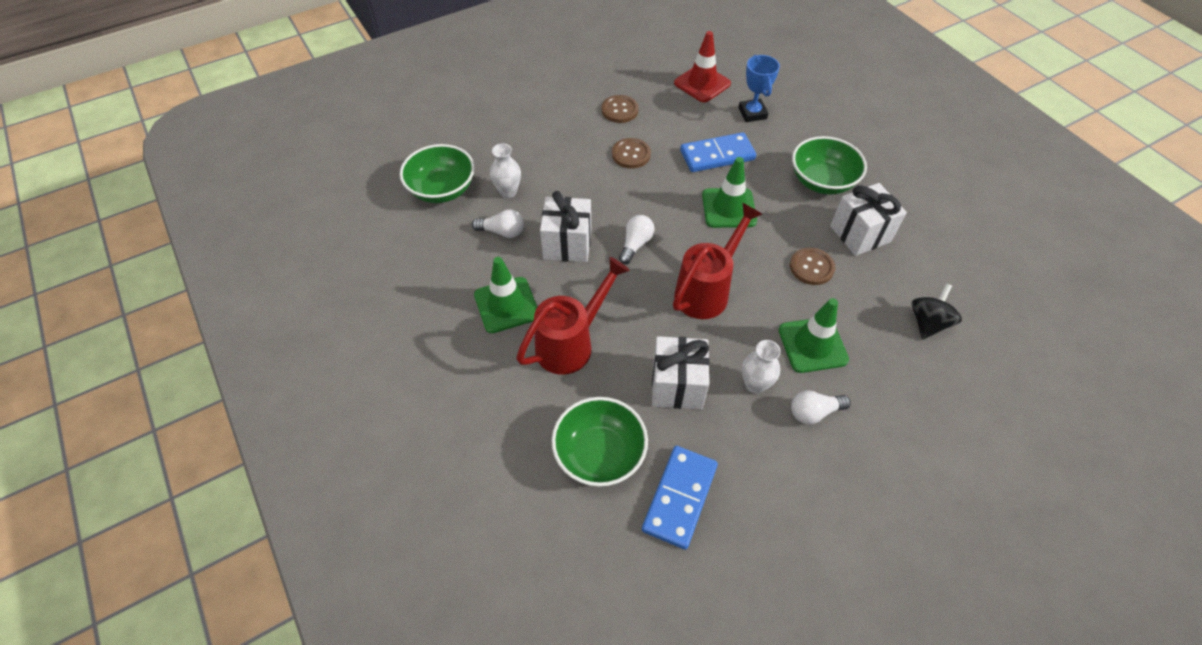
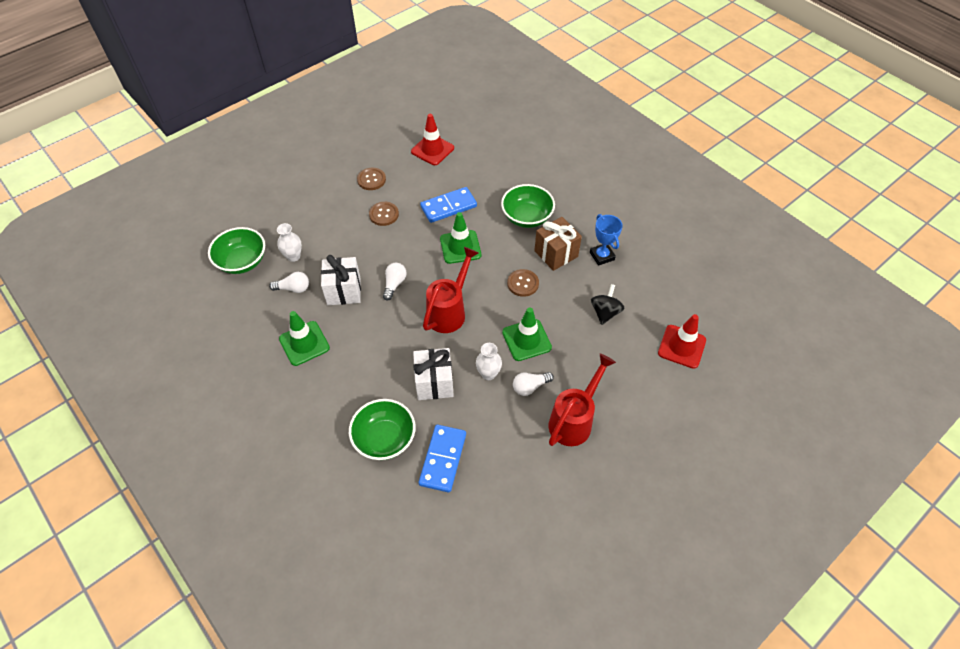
camera: 10 degrees left, 0 degrees up
(571, 343) = (355, 364): red watering can -> red watering can (574, 420)
(752, 113) = (472, 169): blue trophy -> blue trophy (602, 256)
(860, 234) = (556, 254): white gift -> brown gift
(1042, 388) = (681, 346): none -> red traffic cone

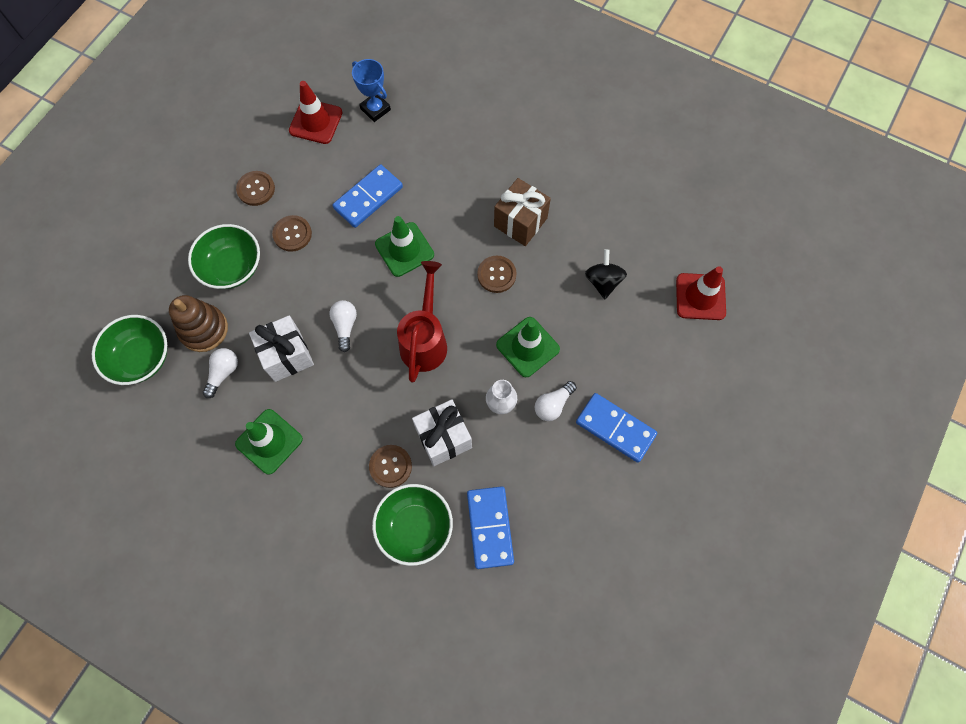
camera: 20 degrees left, 15 degrees up
(293, 256) = (204, 329): white vase -> brown stacking toy
(293, 288) = (223, 373): white light bulb -> white light bulb turned 45 degrees counterclockwise
(385, 389) = (390, 466): none -> brown button
(526, 217) = (468, 183): green bowl -> green bowl (232, 267)
(574, 420) = (615, 428): red watering can -> blue domino
(602, 256) = (574, 208): blue trophy -> blue trophy (375, 109)

